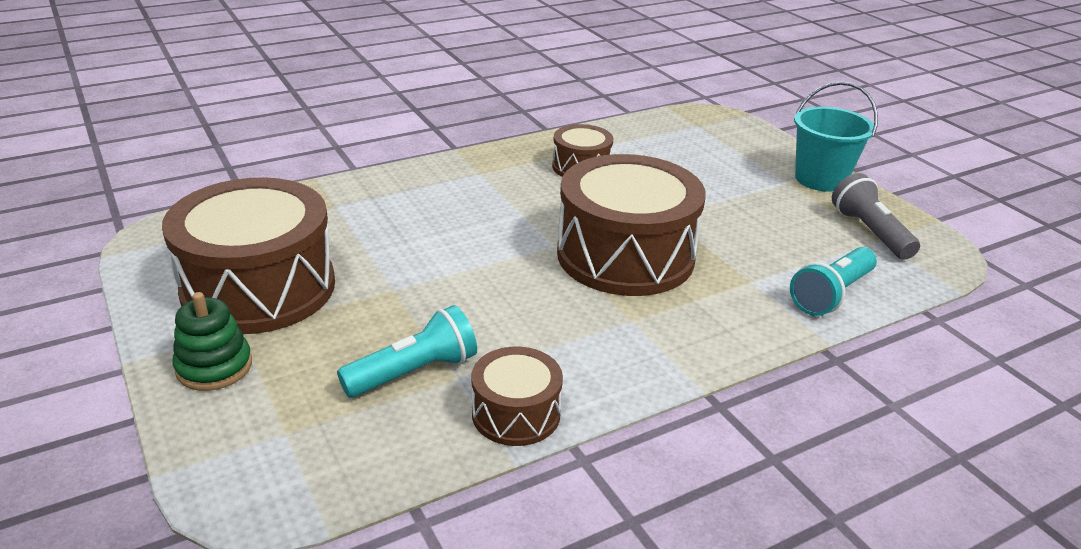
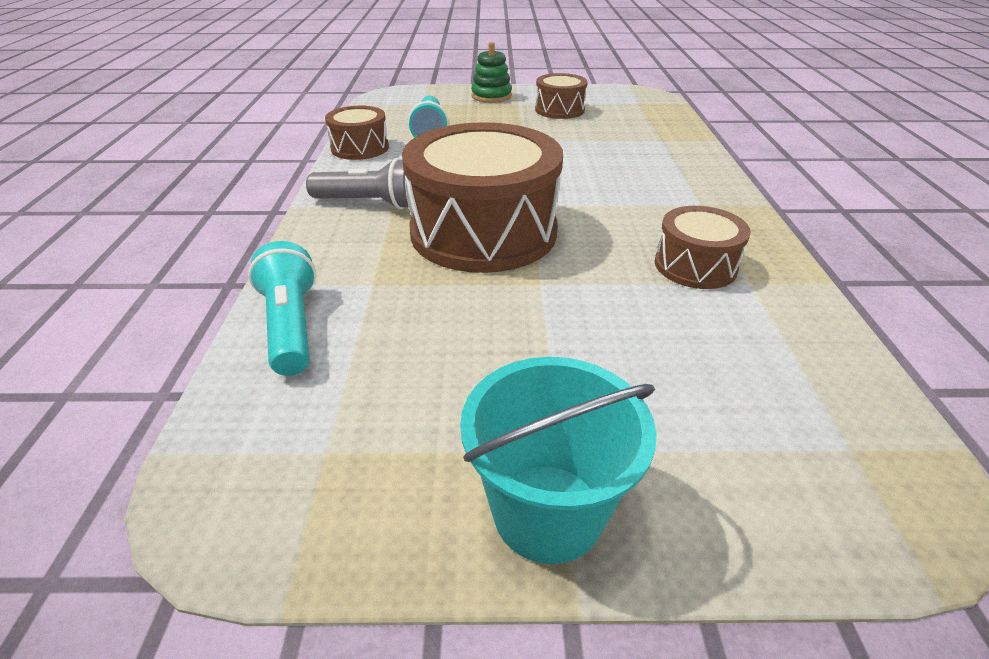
camera: 120 degrees right, 5 degrees up
(259, 288) = (559, 110): brown drum -> brown drum, size x0.50
(870, 232) = (350, 456): grey flashlight -> grey flashlight (370, 203)

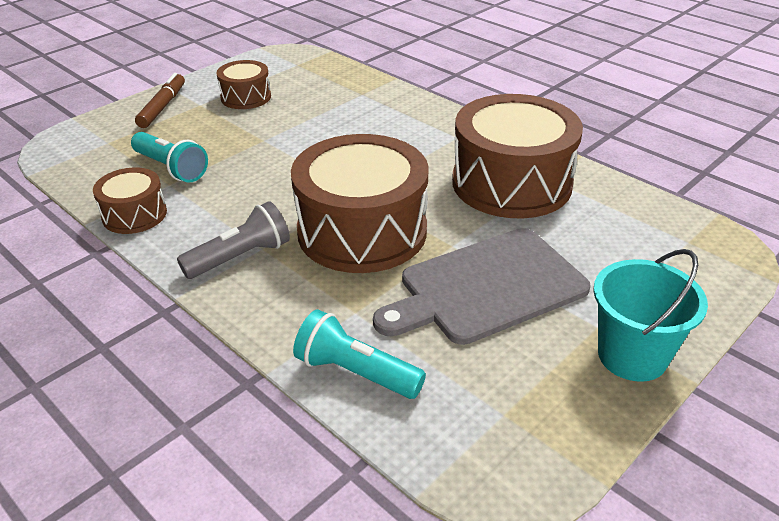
camera: 45 degrees left, 0 degrees up
(491, 96) = (163, 107): green stacking toy -> brown marker
(509, 335) = (486, 287): none -> grey cutting board
(695, 265) = (511, 183): brown drum -> brown drum, size x1.99

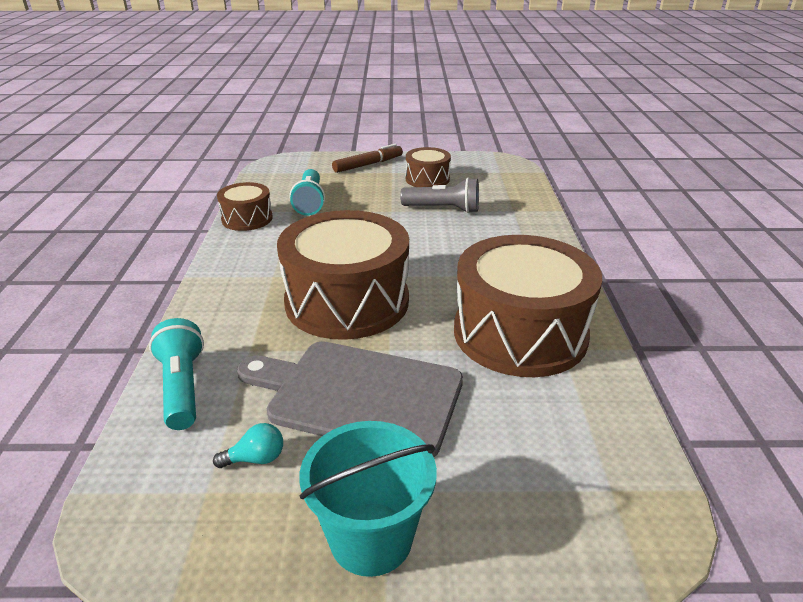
camera: 45 degrees right, 5 degrees down
(240, 257) = (252, 274): grey flashlight -> grey flashlight (443, 209)
(497, 371) = (256, 459): none -> turquoise light bulb

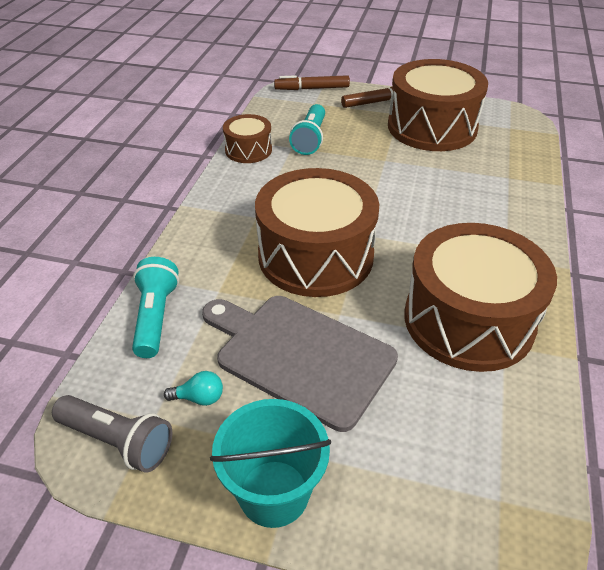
camera: 15 degrees right, 10 degrees up
(298, 161) = (312, 88): none -> brown marker
(427, 179) = (432, 127): brown drum -> brown drum, size x1.99
(443, 209) = (437, 166): grey flashlight -> grey flashlight (118, 441)

